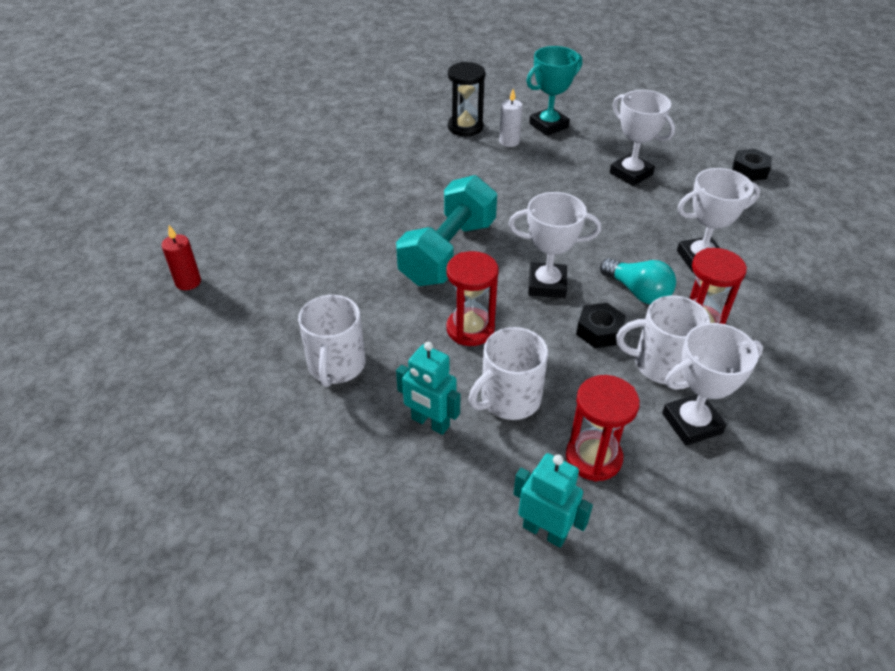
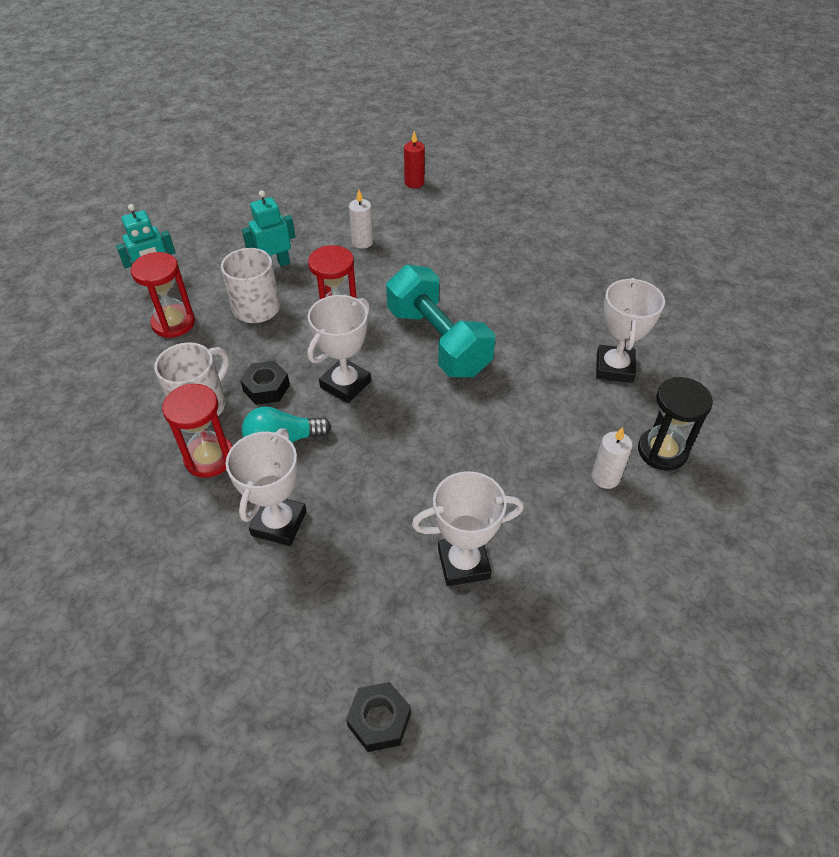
camera: 120 degrees right, 5 degrees up
(188, 282) = (507, 201): red candle -> red candle (414, 183)
(336, 365) = (362, 242): white mug -> white candle
(548, 125) = (626, 541): turquoise trophy -> none
(691, 423) = (140, 388): white trophy -> white trophy (614, 368)

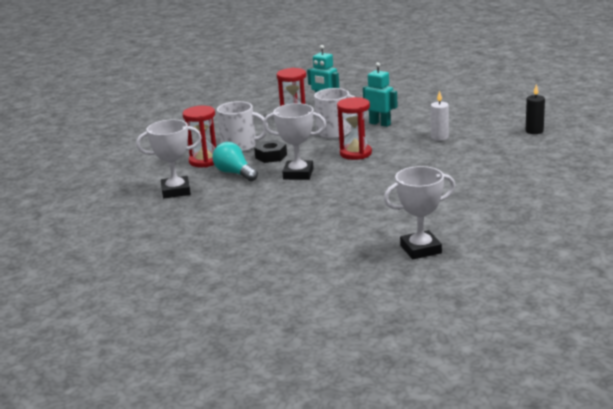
camera: 65 degrees right, 25 degrees down
(379, 720) = (73, 252): black nut -> none
(414, 183) = (534, 131): red candle -> black candle
(438, 341) = (370, 187): turquoise dumbbell -> none
(463, 563) = (190, 245): white trophy -> none
(605, 477) = (304, 271): white candle -> none
(662, 451) = (352, 286): black hourglass -> none

